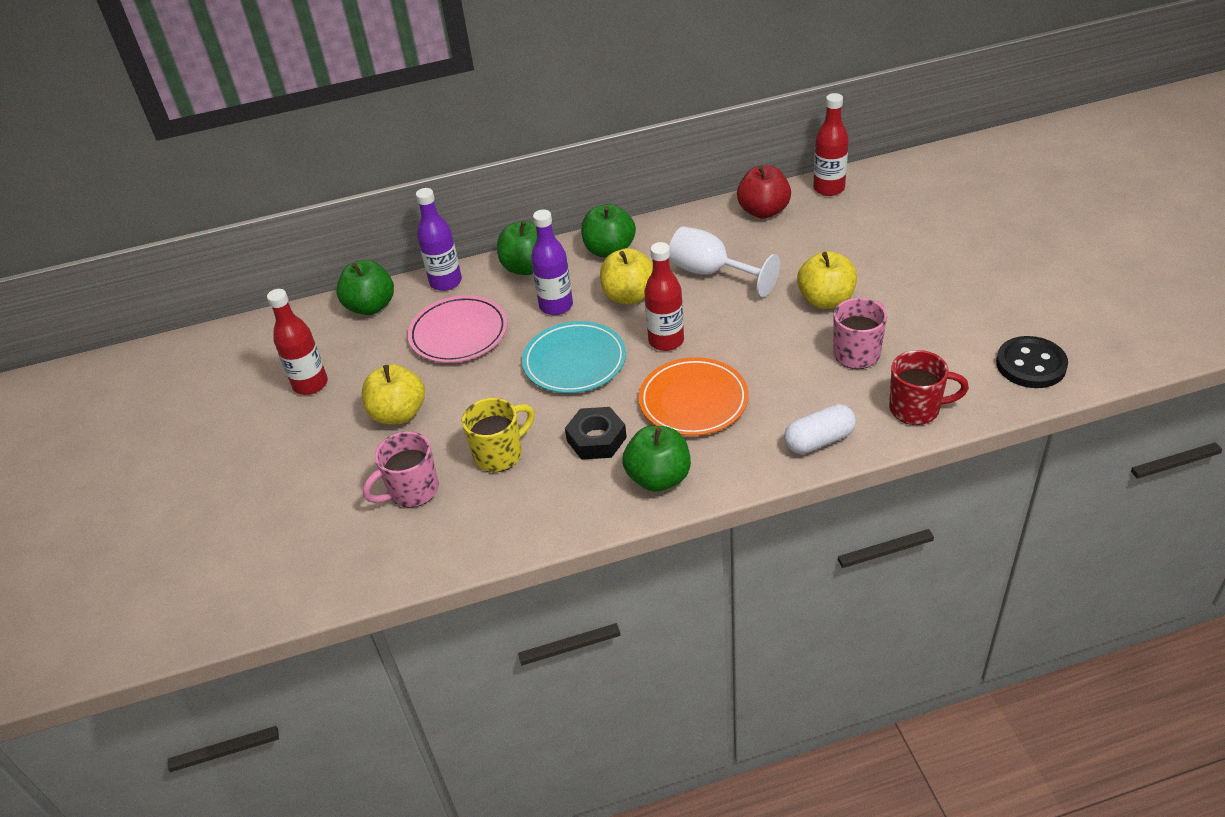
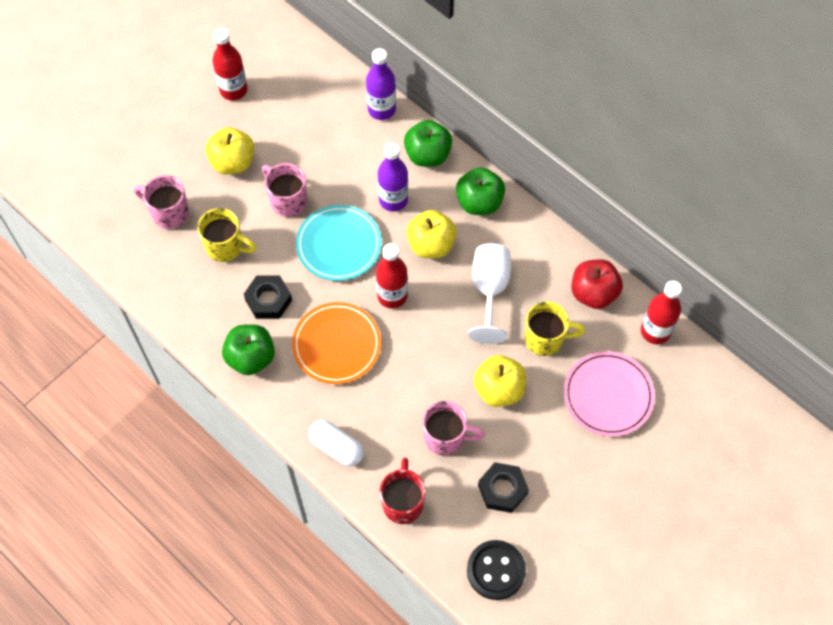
camera: 55 degrees right, 20 degrees up
(371, 306) = (329, 76): green apple -> none
(458, 333) = (330, 152): pink plate -> pink plate (608, 395)
(487, 384) = (287, 201): none -> pink mug
(791, 254) = (545, 339): none -> yellow mug
(916, 409) = (403, 502): red mug -> red mug turned 150 degrees counterclockwise
(940, 332) = (502, 490): none -> black nut

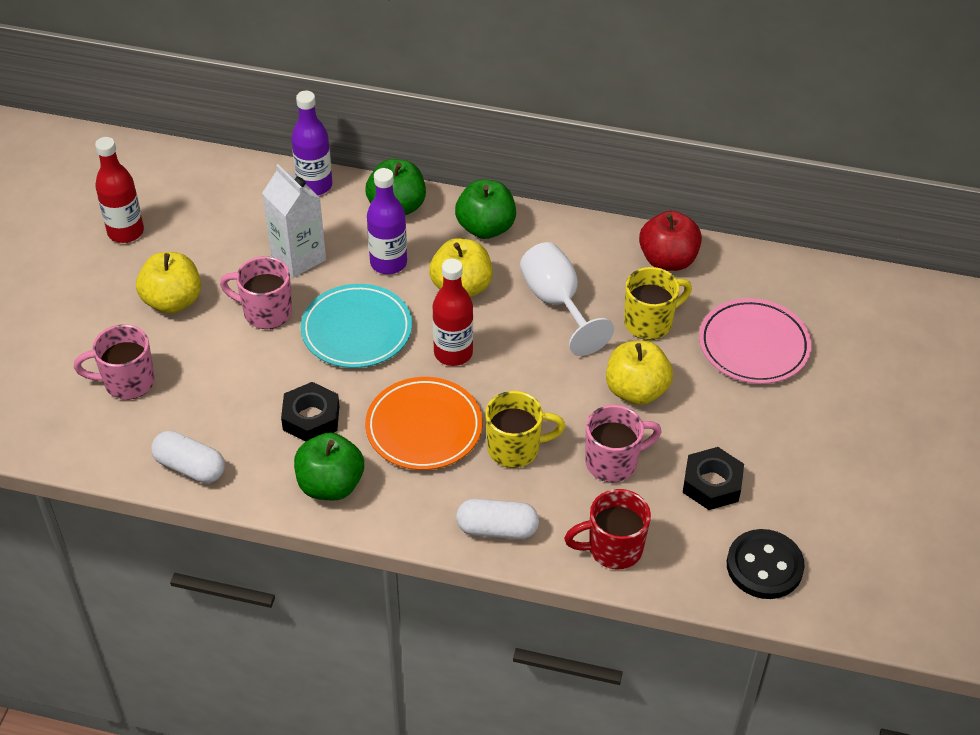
camera: 30 degrees left, 15 degrees down
(172, 299) = (190, 467): none -> white capsule
(226, 247) = (222, 387): yellow mug -> yellow mug (515, 449)
(335, 166) = (298, 257): none -> white carton
(403, 502) = (613, 549): red mug -> red mug turned 75 degrees counterclockwise
(655, 331) = (756, 267): red bottle -> none

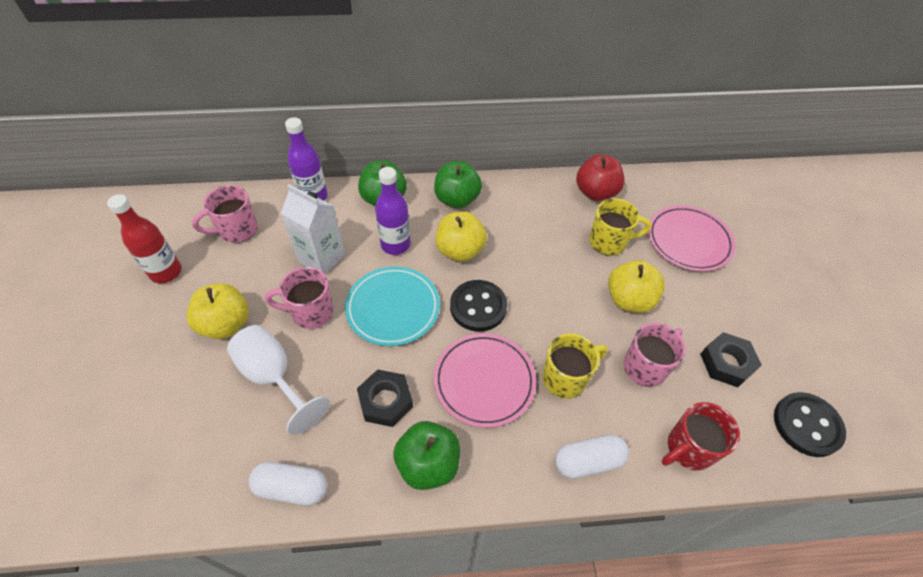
camera: 20 degrees left, 5 degrees up
(127, 382) = (205, 415): pink mug -> pink mug (237, 230)
(424, 427) = (484, 381): orange plate -> pink plate
(453, 353) = (478, 307): red bottle -> black button
(557, 303) = (536, 244): white goblet -> white goblet (274, 377)
(650, 322) = (609, 242): yellow mug -> yellow mug turned 45 degrees clockwise

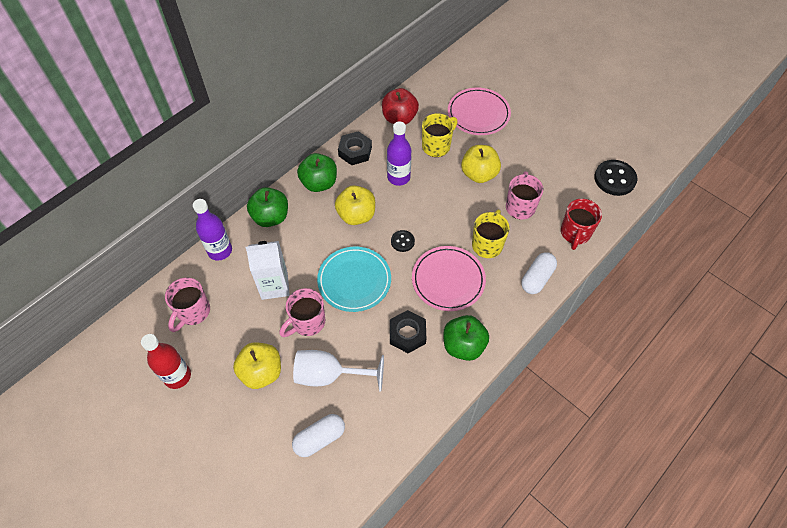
camera: 40 degrees left, 5 degrees up
(292, 488) = (407, 418): white capsule -> white capsule (319, 438)
(395, 245) = (312, 241): purple bottle -> purple bottle (398, 177)
(478, 307) = (402, 241): black button -> black button, size x0.55
(726, 363) = (555, 174): black nut -> black nut (355, 151)

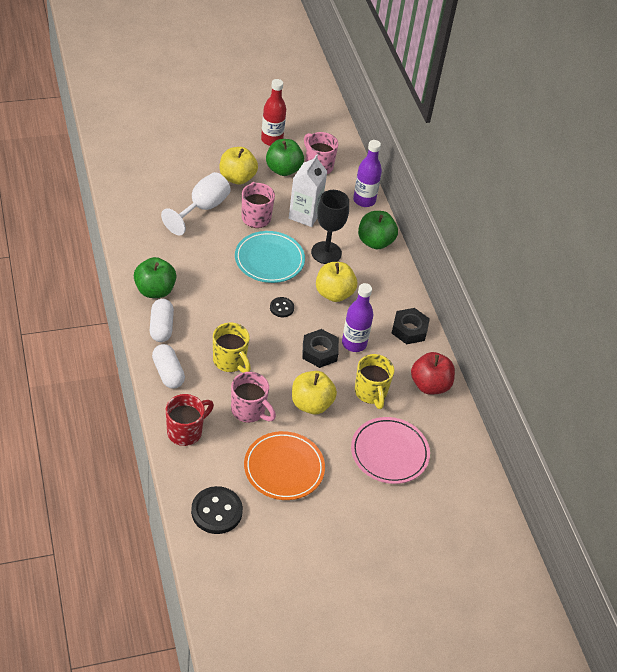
camera: 115 degrees right, 10 degrees down
(312, 244) = (326, 253): none -> black goblet
(319, 183) = (389, 287): green apple -> green apple (283, 169)
(319, 438) = (161, 183): white capsule -> white capsule (161, 327)
(407, 334) = (195, 265): black nut -> black nut (319, 352)
(448, 280) = (219, 315): pink plate -> none
(546, 161) = (284, 468): none -> orange plate
(575, 233) = (185, 431): red mug -> red mug turned 90 degrees clockwise

